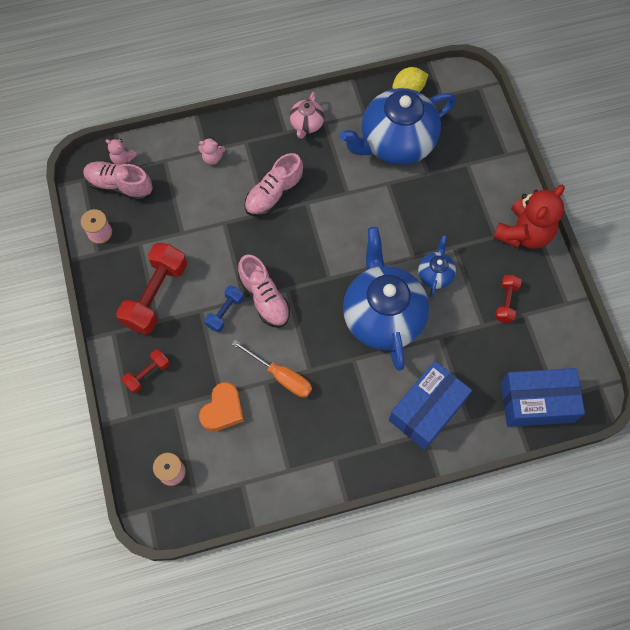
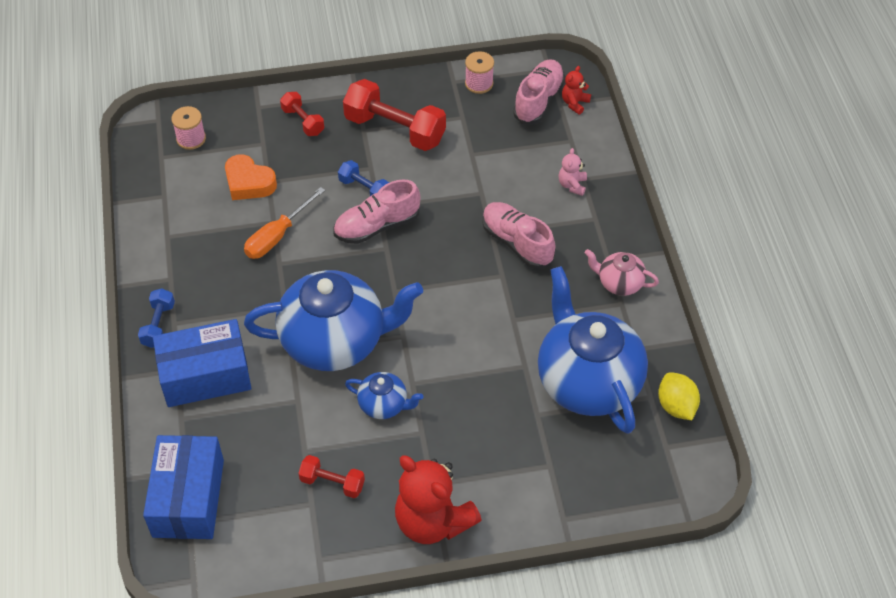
camera: 95 degrees right, 15 degrees down
(123, 159) = (574, 103): pink teddy bear -> red teddy bear
(383, 458) = (158, 325): none -> blue dumbbell
(427, 410) = (205, 375): blue box -> blue box turned 60 degrees counterclockwise

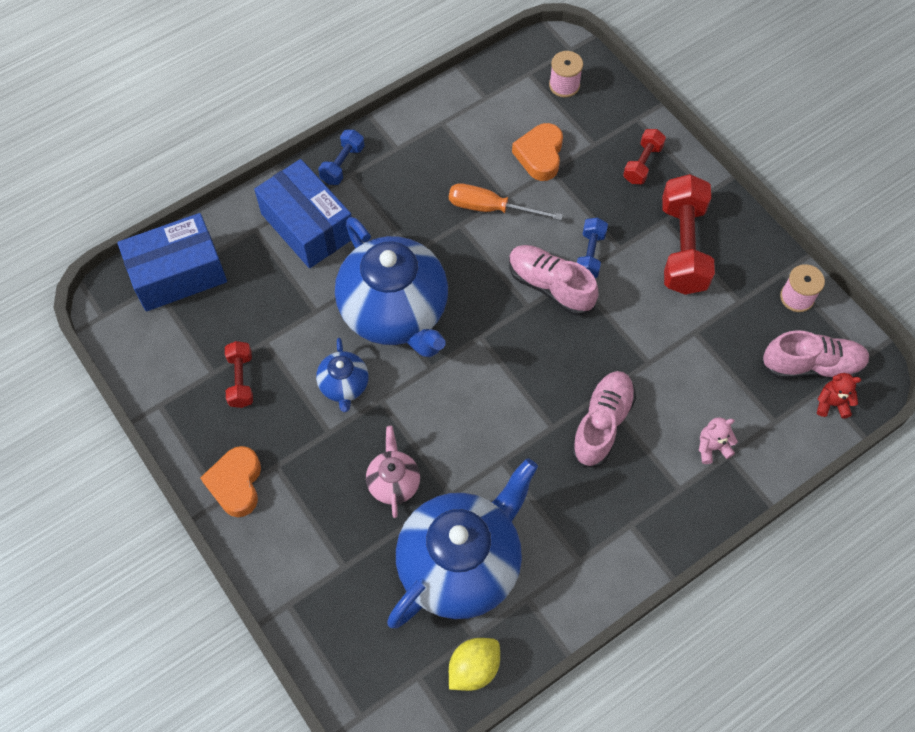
camera: 65 degrees right, 10 degrees up
(158, 325) = (342, 164): blue dumbbell -> blue dumbbell turned 45 degrees counterclockwise
(433, 521) = (236, 484): red teddy bear -> orange heart
(619, 283) = (605, 548): pink teapot -> pink teapot (393, 482)

